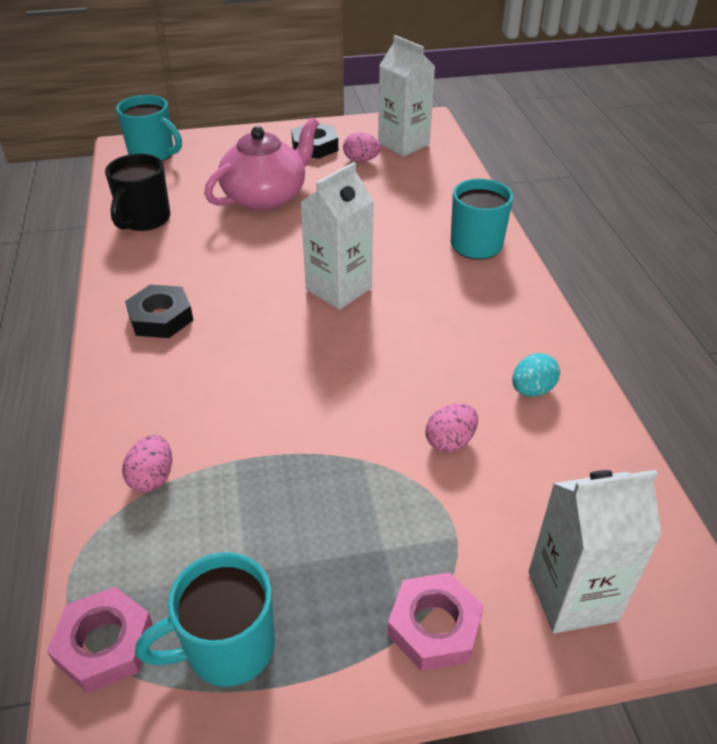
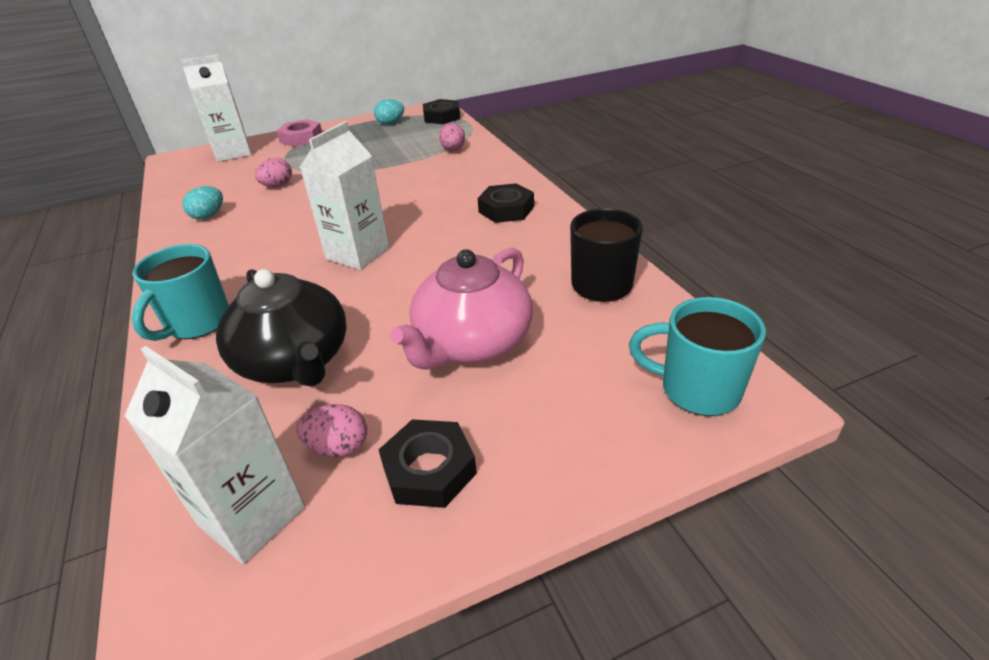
camera: 170 degrees right, 5 degrees down
(105, 644) = (442, 117): pink nut -> black nut
(227, 648) = (390, 123): turquoise mug -> turquoise egg
(391, 205) = (295, 361): none -> black teapot

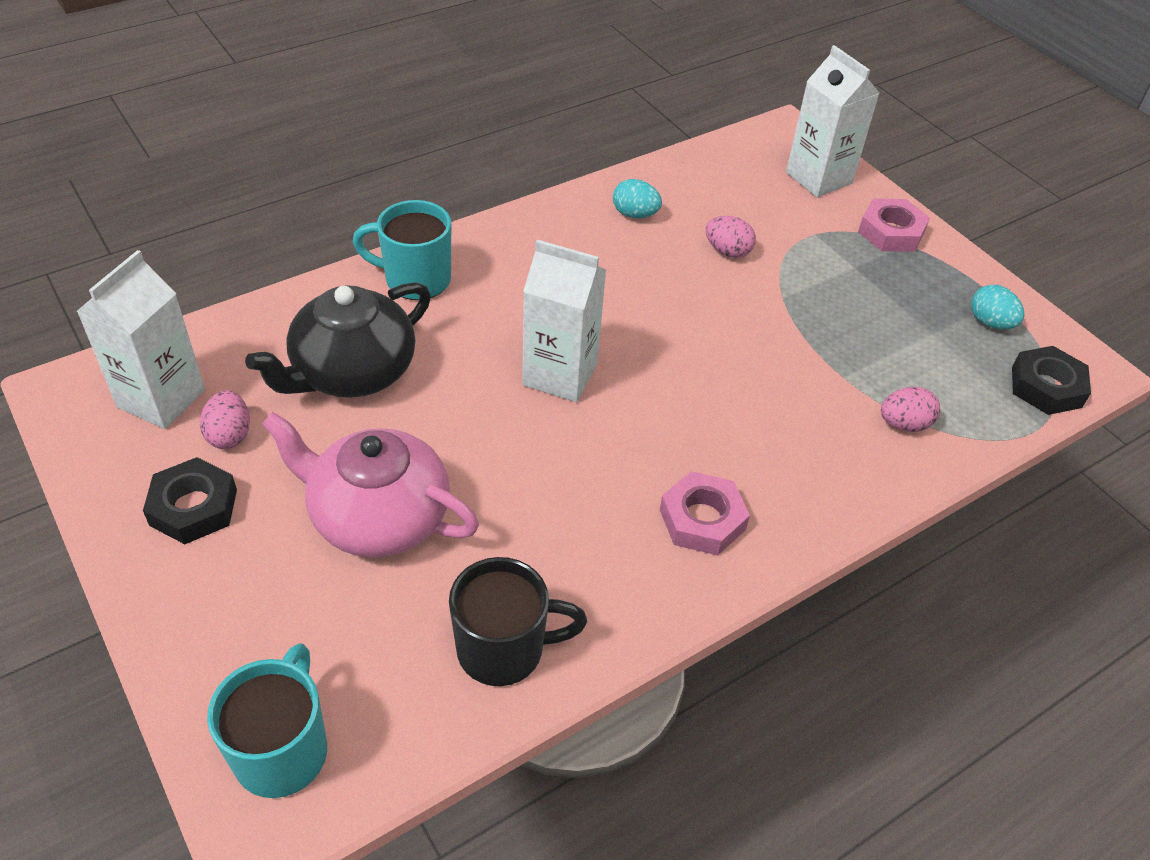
camera: 75 degrees right, 10 degrees up
(506, 209) = (702, 519): black nut -> pink nut

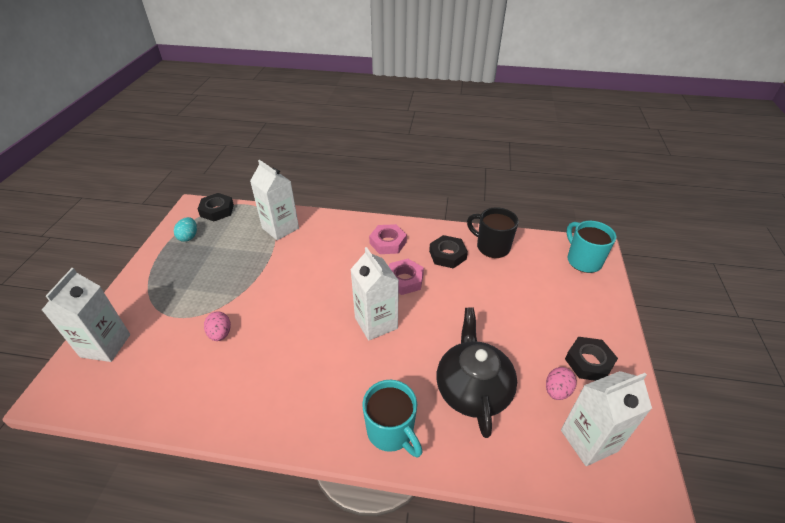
camera: 135 degrees left, 5 degrees down
(282, 750) = (583, 260): turquoise mug -> turquoise mug turned 105 degrees clockwise
(352, 372) = (472, 389): black teapot -> black teapot turned 90 degrees counterclockwise
(378, 516) = (506, 311): pink teapot -> none
(571, 566) = (447, 255): none -> black nut
(635, 214) = (224, 391): turquoise egg -> none
(891, 232) = (141, 293): pink nut -> pink nut (404, 280)
(904, 424) = (280, 228): pink egg -> white carton

